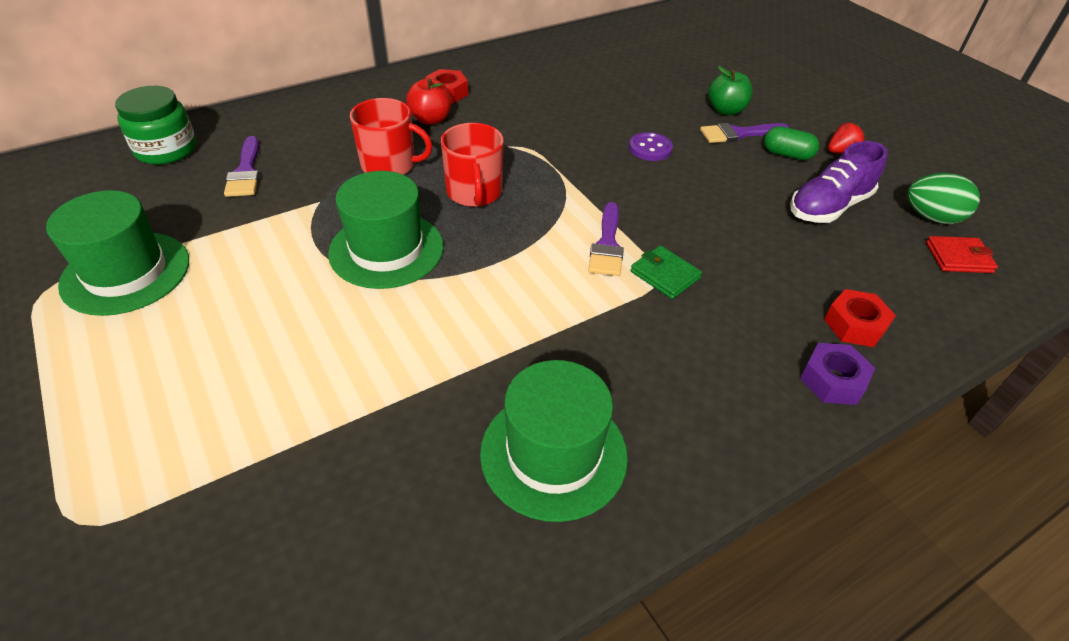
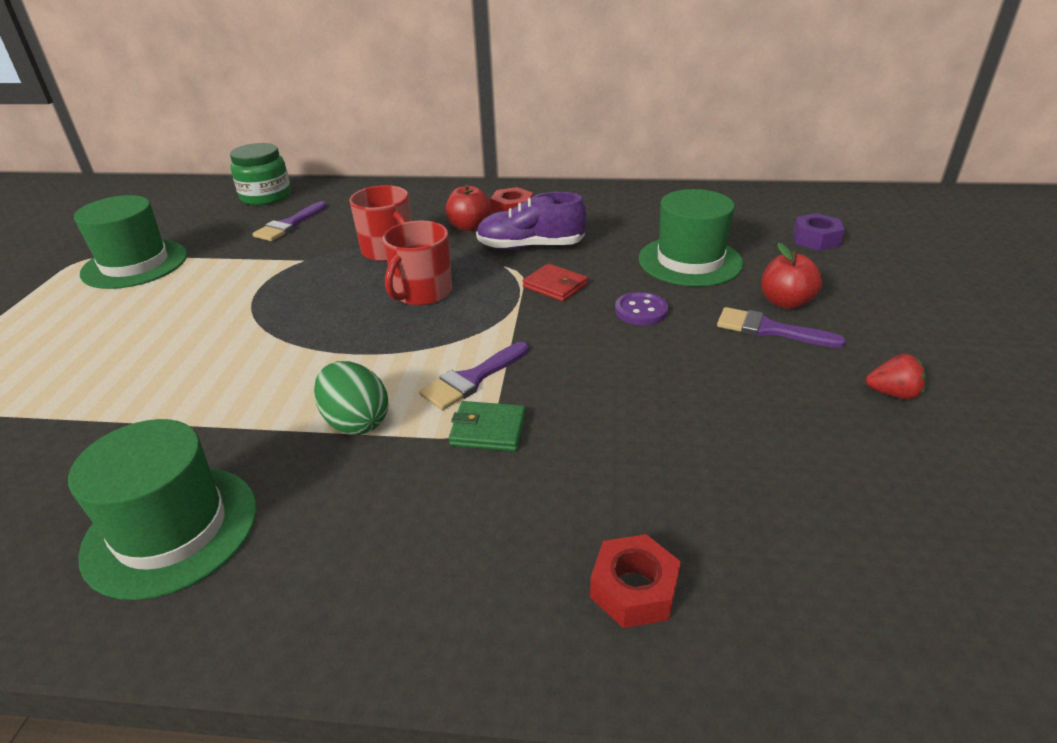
camera: 40 degrees right, 10 degrees down
(386, 249) = (296, 310): green hat -> green hat (690, 261)
(665, 275) = (488, 430): green wallet -> green wallet turned 75 degrees counterclockwise
(725, 110) = (785, 302): green apple -> red apple
(787, 154) = (806, 370): green capsule -> none
(829, 207) = (786, 446): purple shoe -> purple shoe (530, 247)
(832, 380) = (516, 632): purple nut -> purple nut (816, 239)
(931, 217) = (939, 523): green egg -> green egg (356, 422)
(958, 257) = (917, 592): red wallet -> red wallet (555, 286)

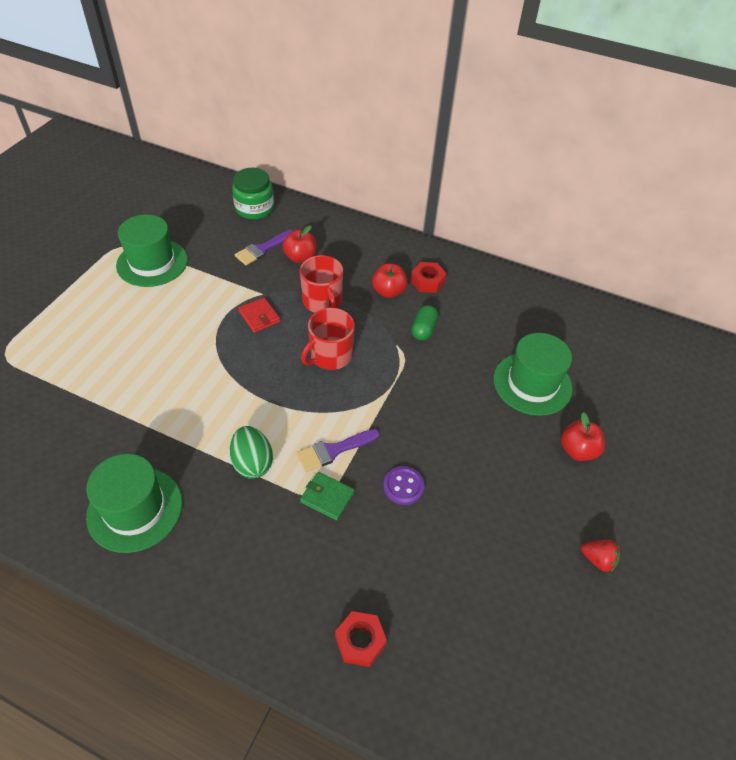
camera: 15 degrees right, 15 degrees up
(343, 222) = (300, 257): none -> red apple
(530, 247) = (423, 329): purple shoe -> green capsule
(555, 286) = (423, 378): red wallet -> red wallet (259, 317)
(641, 311) = (470, 424): purple button -> purple button (403, 486)
(769, 329) = (549, 473): purple brush -> none
(816, 239) = (642, 390): purple nut -> none

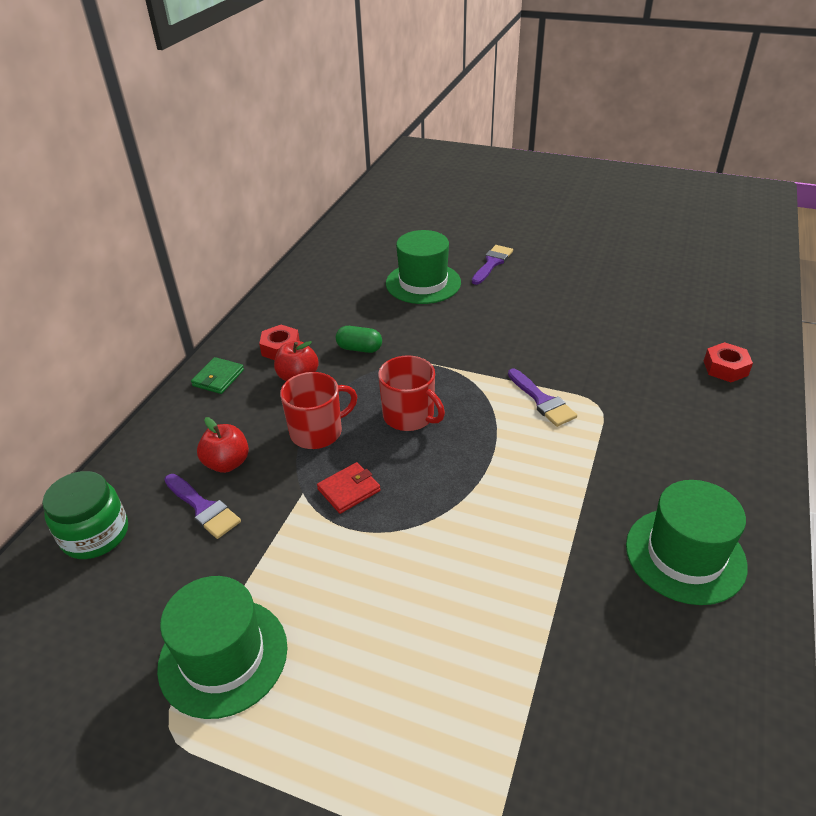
camera: 90 degrees left, 10 degrees down
(252, 463) = (581, 460): green egg -> none
(327, 497) = (599, 400): green wallet -> green wallet (218, 378)
(403, 486) = (566, 353): purple button -> none
(577, 450) = (492, 263): red apple -> purple brush
(598, 559) = (590, 259): red strawberry -> none

